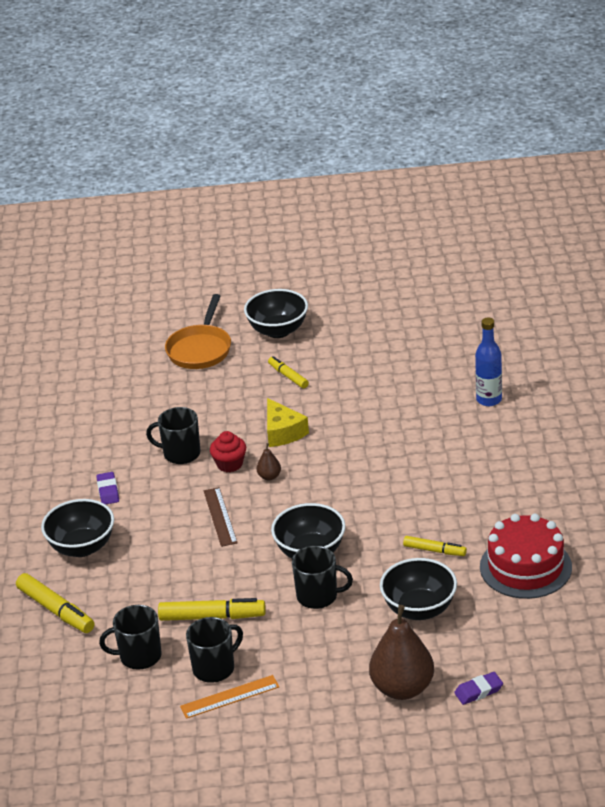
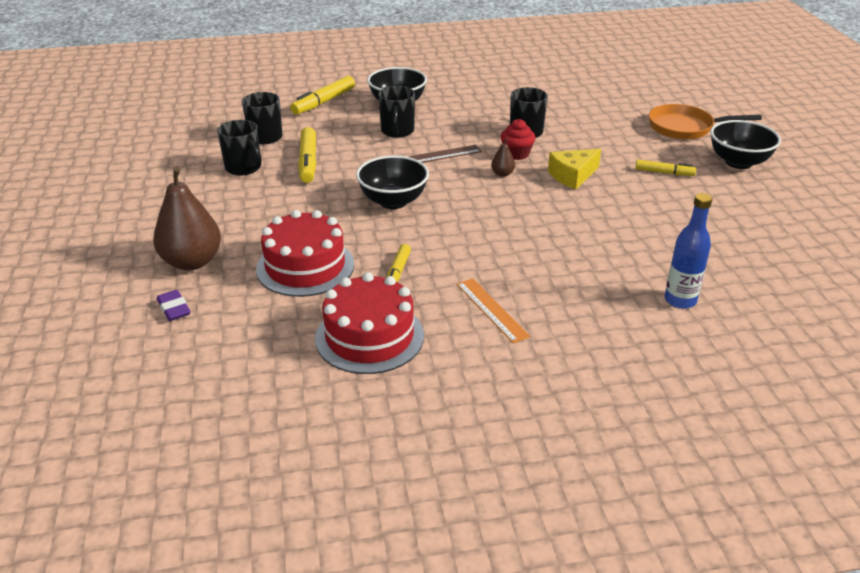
camera: 80 degrees right, 0 degrees up
(108, 491) = (469, 107): purple eraser -> none
(230, 697) = (207, 177): orange ruler -> orange ruler (491, 310)
(288, 376) = (664, 172): yellow marker -> yellow marker turned 60 degrees clockwise
(318, 596) = (330, 209): black mug -> black mug (397, 131)
(419, 609) = (305, 266): black bowl -> red cake

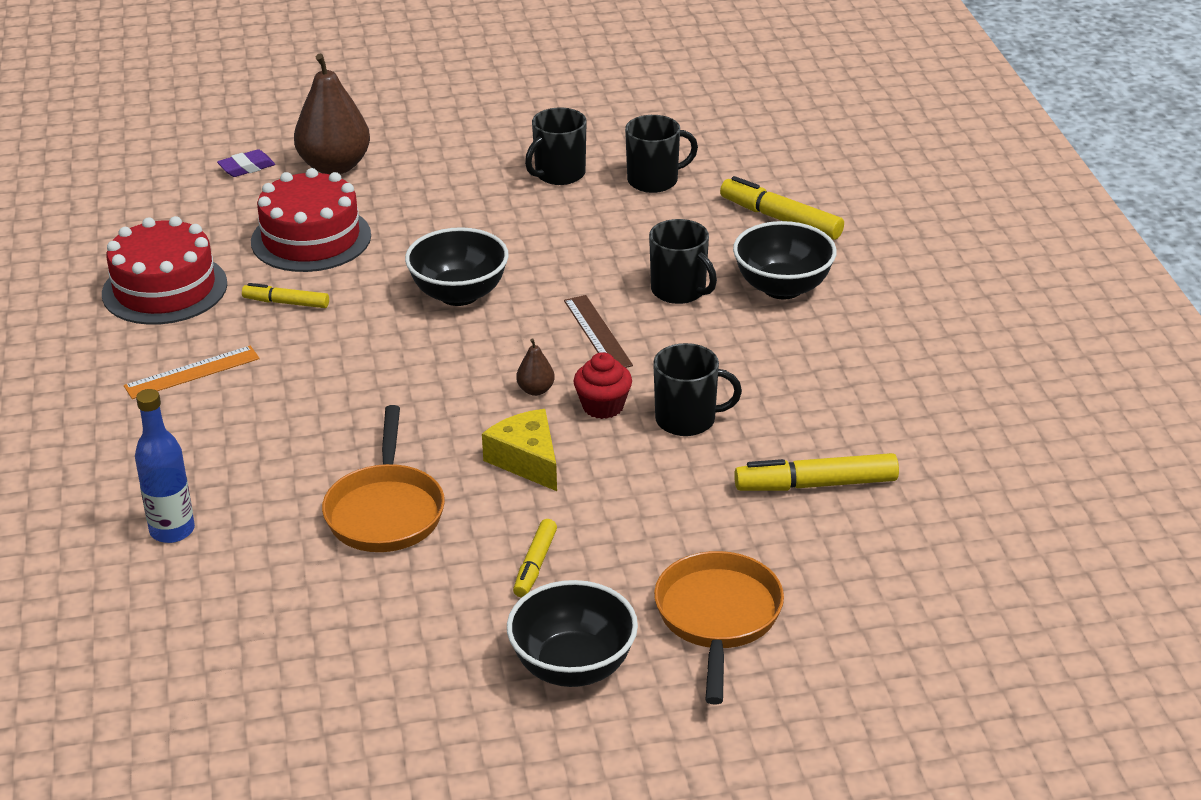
camera: 90 degrees right, 0 degrees up
(308, 162) = (576, 220): yellow marker -> yellow marker (816, 484)
(397, 131) = (679, 291): black mug -> black mug turned 135 degrees counterclockwise
(633, 219) = (385, 511): none -> orange pan

